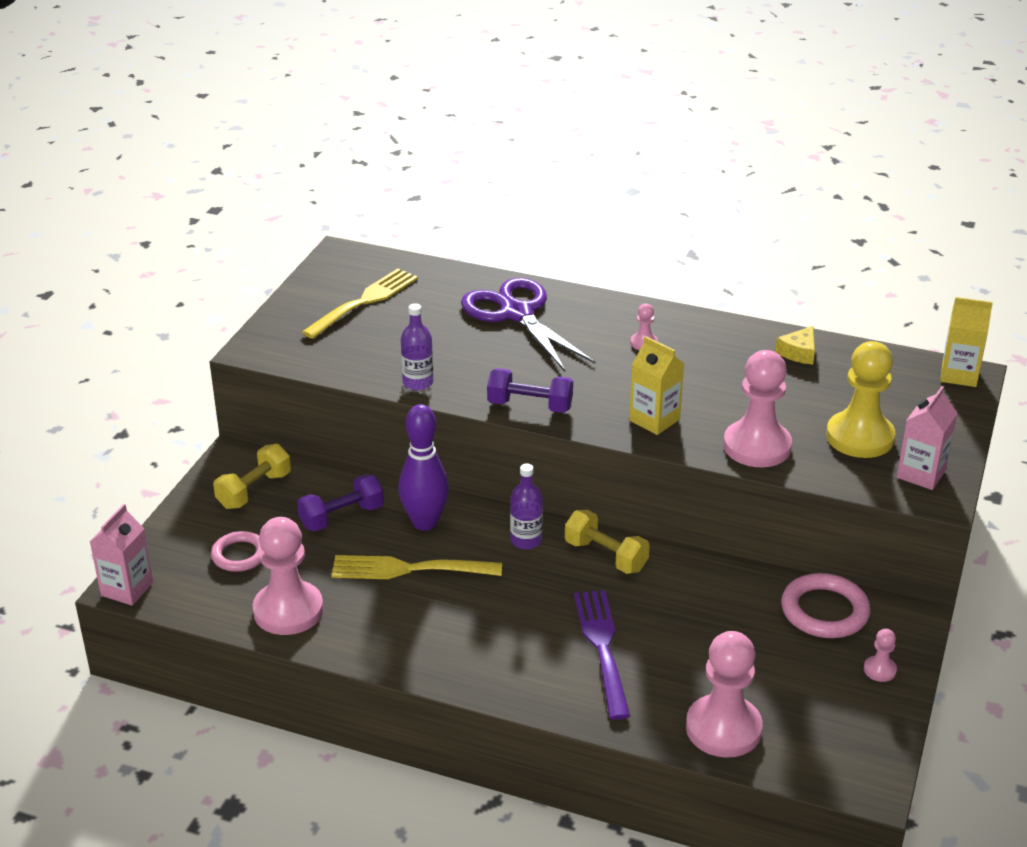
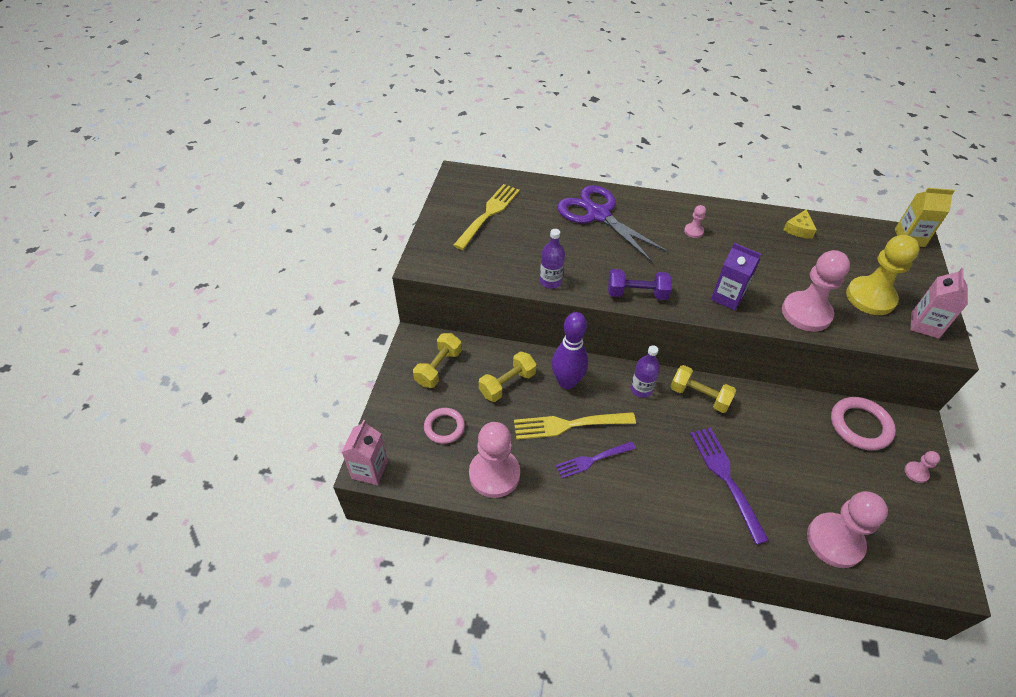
camera: 10 degrees left, 15 degrees up
(341, 517) = (507, 384): purple dumbbell -> yellow dumbbell
(426, 609) = (592, 460): none -> purple fork
(654, 420) = (727, 297): yellow carton -> purple carton

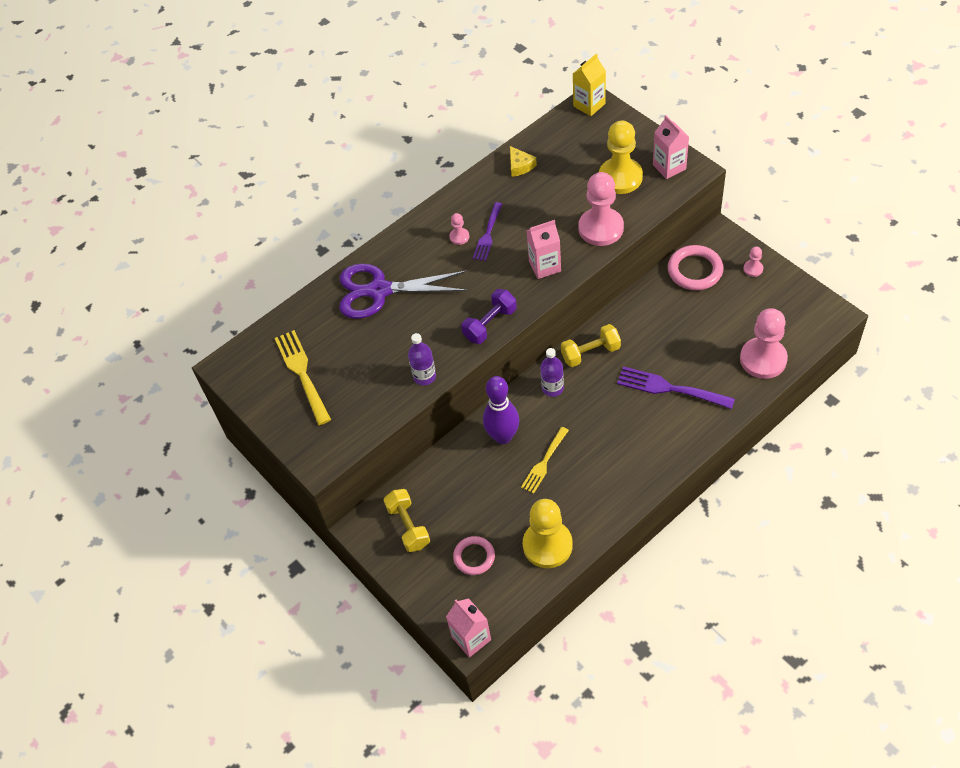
camera: 45 degrees left, 5 degrees up
(494, 474) = (547, 545): pink pawn -> yellow pawn
(507, 384) = (469, 482): yellow dumbbell -> none
(568, 425) = (544, 462): yellow fork -> yellow fork, size x0.66
(592, 460) = (588, 466): purple fork -> purple fork (488, 234)
(727, 297) = (545, 266): purple carton -> pink carton

